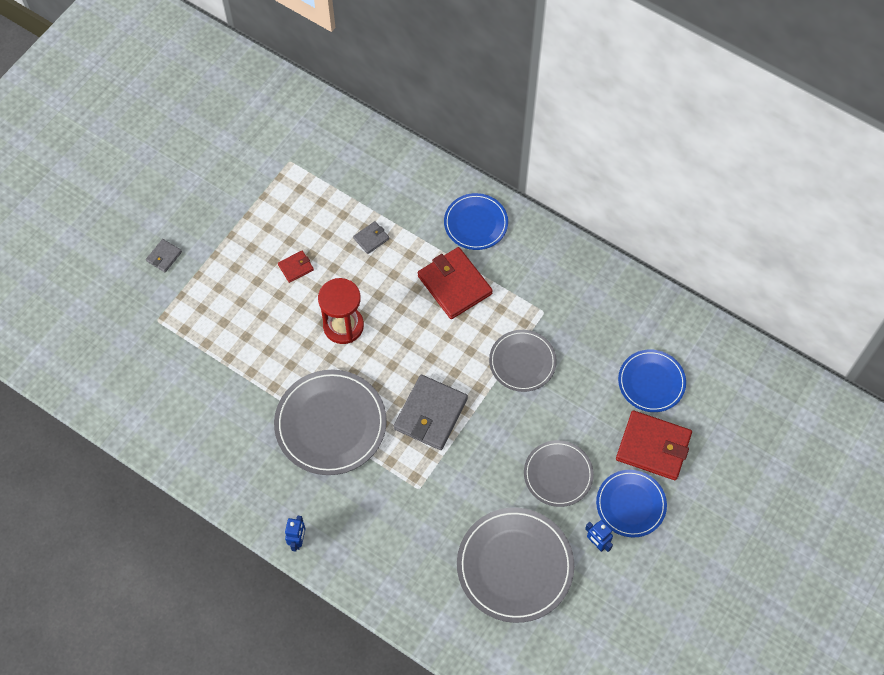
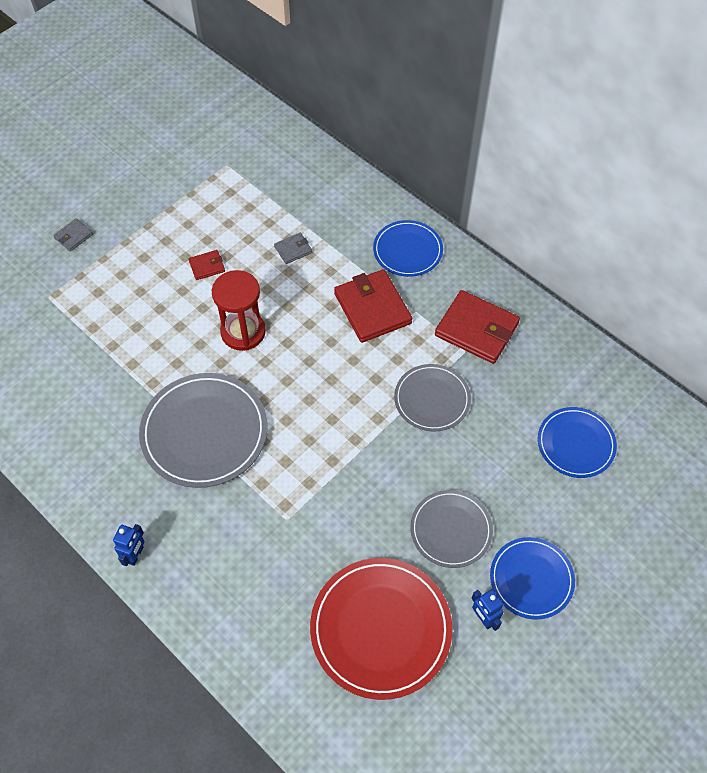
camera: 10 degrees right, 5 degrees down
(430, 414) = (318, 439): grey wallet -> none
(515, 566) = (380, 628): grey plate -> red plate
(653, 447) = (567, 517): red wallet -> red wallet (476, 329)

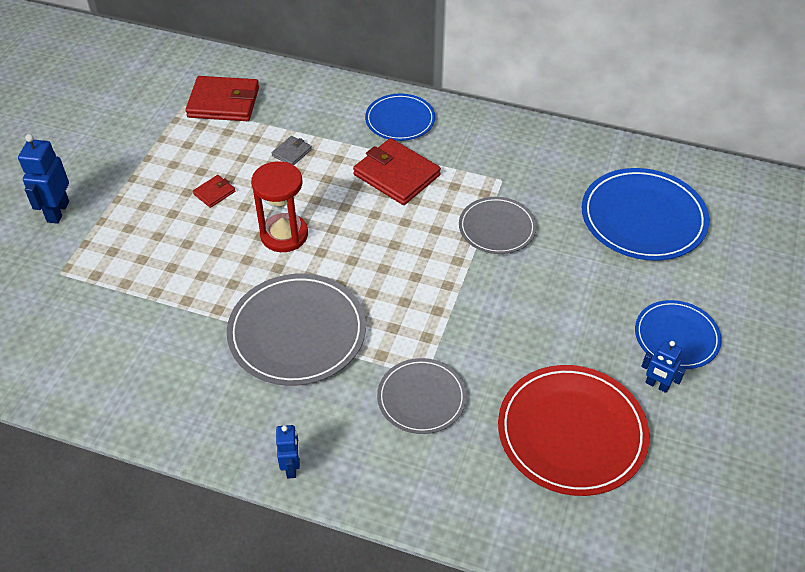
camera: 25 degrees left, 10 degrees down
(73, 236) = (57, 211): grey wallet -> blue robot
(451, 530) = (581, 325): grey plate -> grey plate (421, 398)
(476, 329) = (501, 160): red wallet -> red wallet (223, 102)
(576, 444) = (643, 218): blue plate -> blue plate, size x1.63

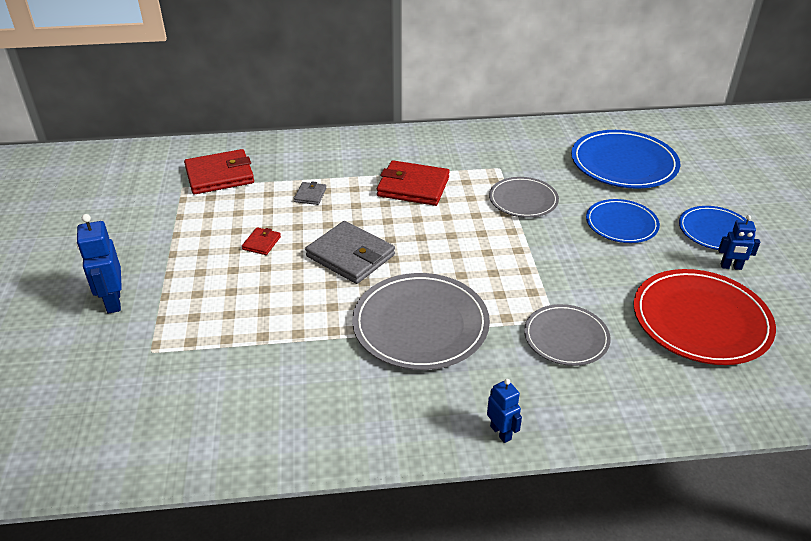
camera: 25 degrees left, 10 degrees down
(284, 235) = (350, 256): red hourglass -> grey wallet
(400, 120) = (385, 149): blue plate -> blue plate (621, 224)

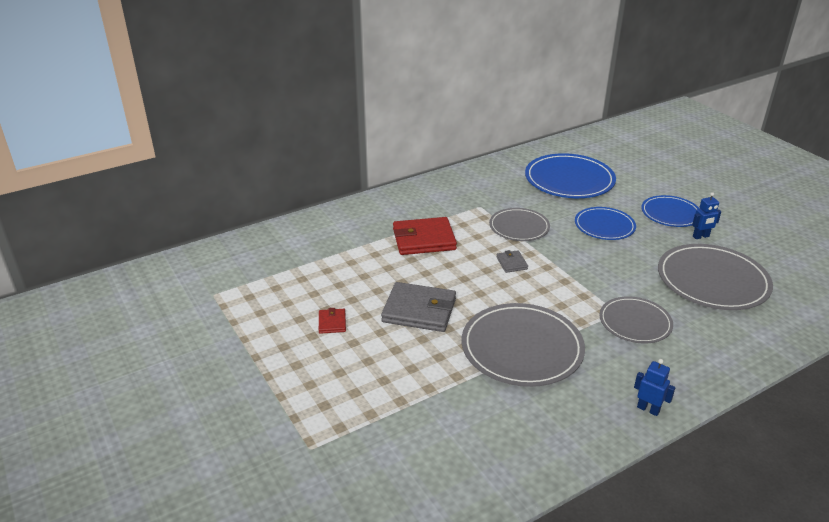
camera: 25 degrees left, 5 degrees down
(113, 302) = (234, 417): blue robot -> none
(220, 175) = (241, 275): red wallet -> none
(310, 195) = (341, 270): grey wallet -> grey wallet (511, 263)
(701, 320) = (712, 280): red plate -> grey plate

